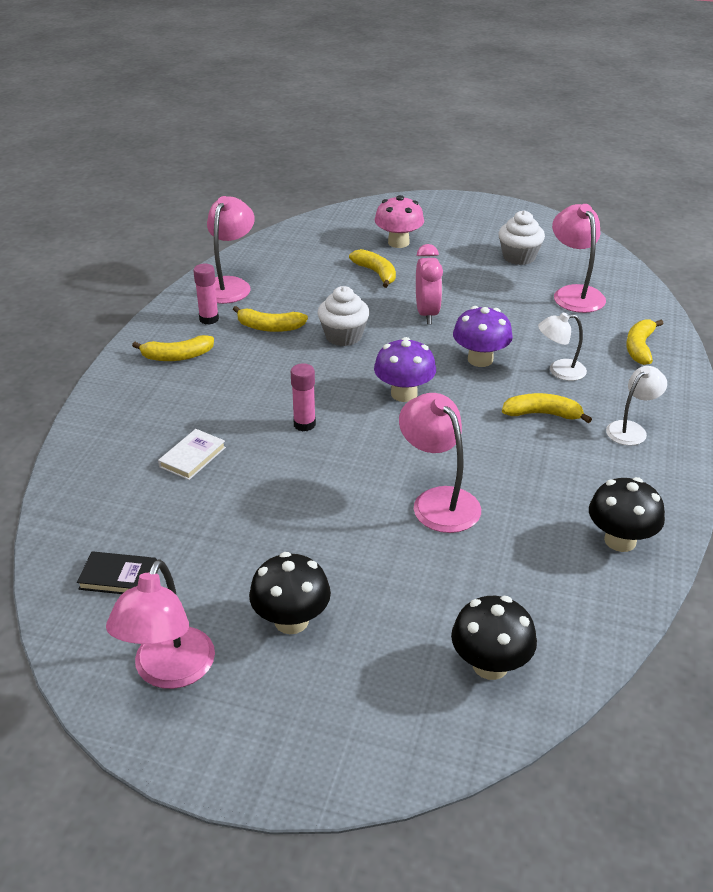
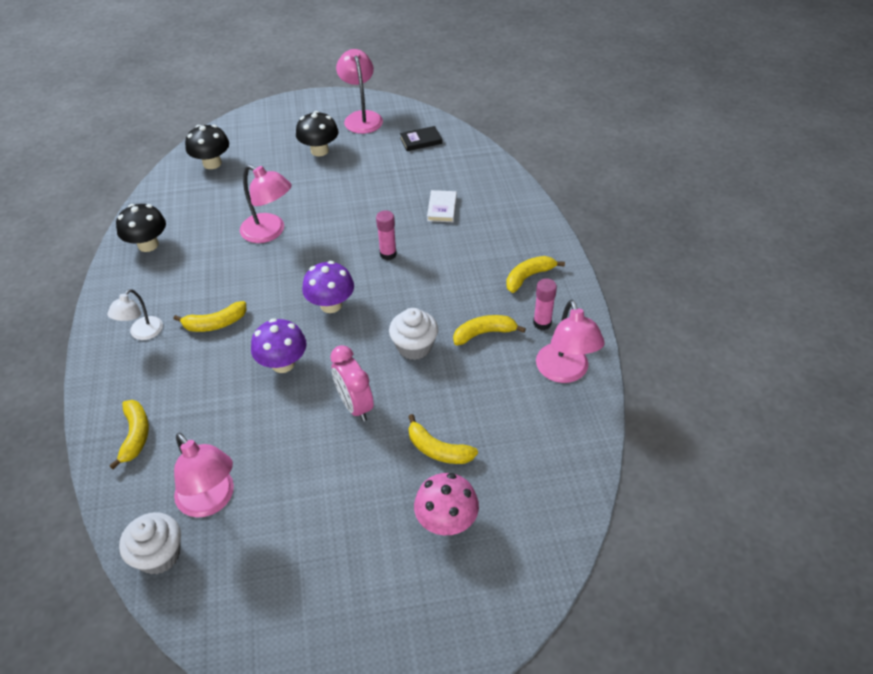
camera: 155 degrees right, 10 degrees up
(519, 257) = (291, 552): white cupcake -> white cupcake (159, 555)
(559, 371) = (209, 376): white lamp -> none

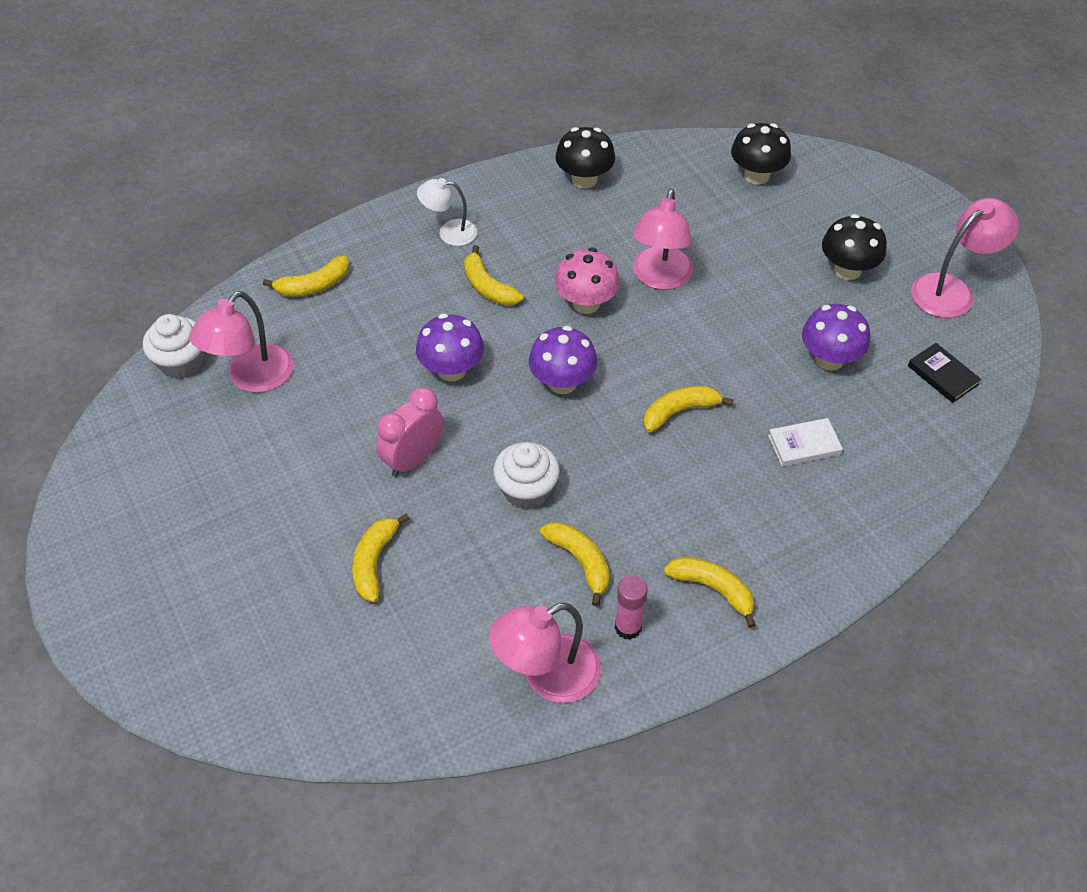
camera: 70 degrees right, 5 degrees up
(384, 179) = (829, 359): none -> purple mushroom
(388, 254) = (679, 411): pink glue stick -> yellow banana
(446, 521) = (277, 599): pink mushroom -> pink mushroom (586, 303)

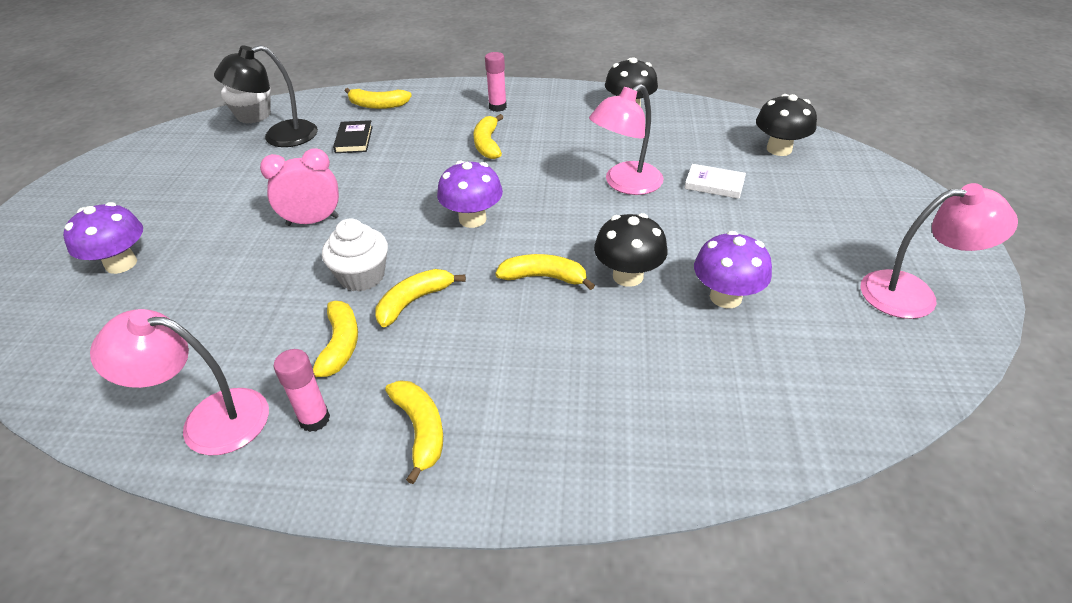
camera: 35 degrees right, 10 degrees down
(252, 378) = (279, 137): pink lamp -> black lamp
(374, 562) = (205, 271): yellow banana -> yellow banana (414, 301)
(449, 232) = (497, 107): white lamp -> pink glue stick
(451, 370) = (404, 180): purple mushroom -> purple mushroom (121, 264)
(586, 303) = (548, 178): pink mushroom -> none
(804, 445) = (633, 353): white book -> white book (714, 184)
(847, 270) = (808, 238): black mushroom -> black mushroom (628, 276)
(942, 375) = (841, 361): black book -> black book (354, 139)

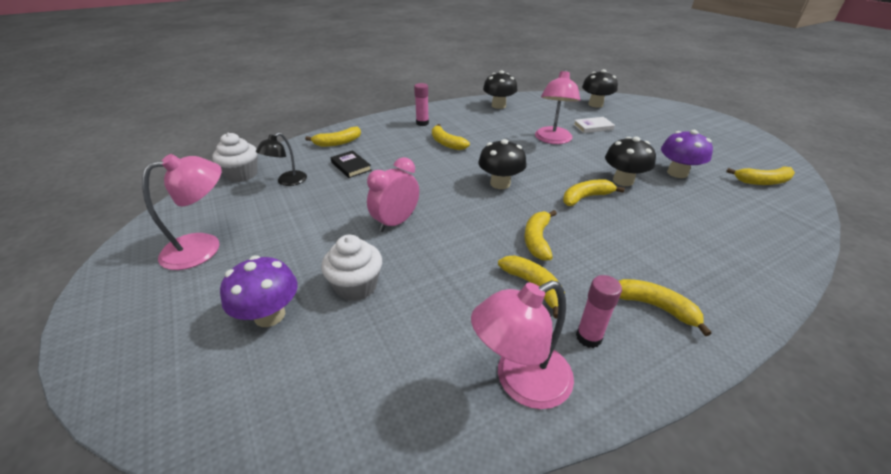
camera: 35 degrees left, 5 degrees down
(279, 137) = (287, 181): black lamp -> black lamp, size x0.65
(362, 276) = (482, 240): white cupcake -> white cupcake (356, 286)
(472, 219) = (500, 183): purple mushroom -> black mushroom
(844, 365) = (762, 181): none -> yellow banana
(913, 294) = (737, 144): pink lamp -> pink lamp (204, 247)

